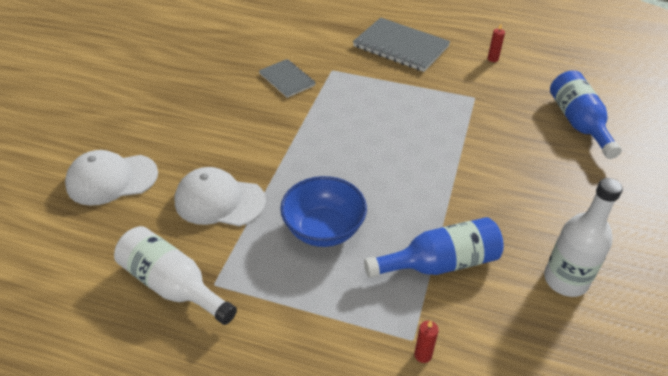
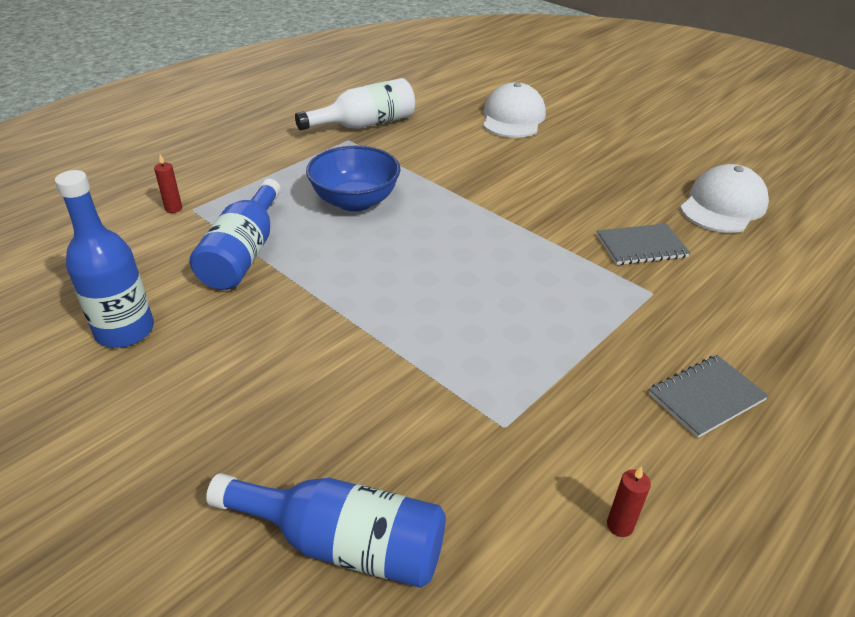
camera: 115 degrees right, 5 degrees down
(219, 201) = (442, 159): white cap -> white cap (723, 206)
(401, 47) = (706, 397): grey notebook -> grey notebook, size x0.59
(565, 280) = (125, 331): white bottle -> blue bottle

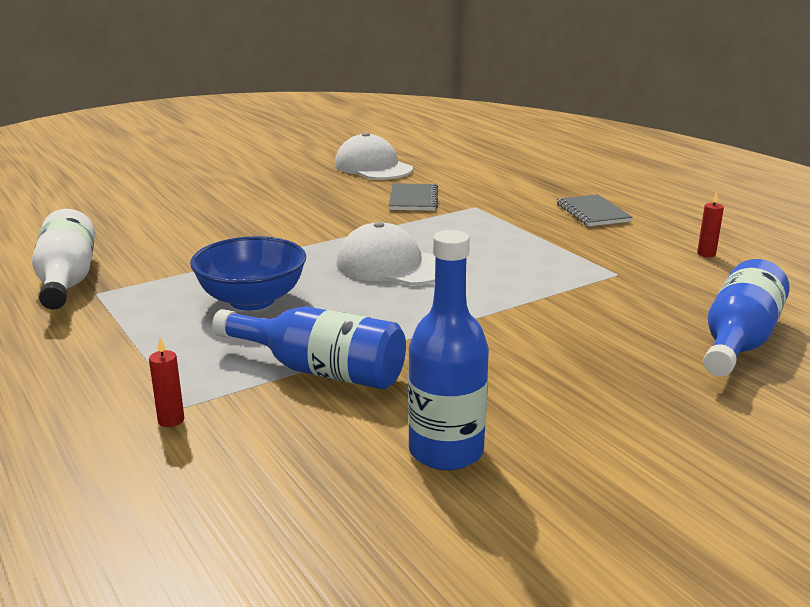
camera: 75 degrees left, 15 degrees down
(513, 118) = (144, 209): white cap -> white cap (392, 265)

